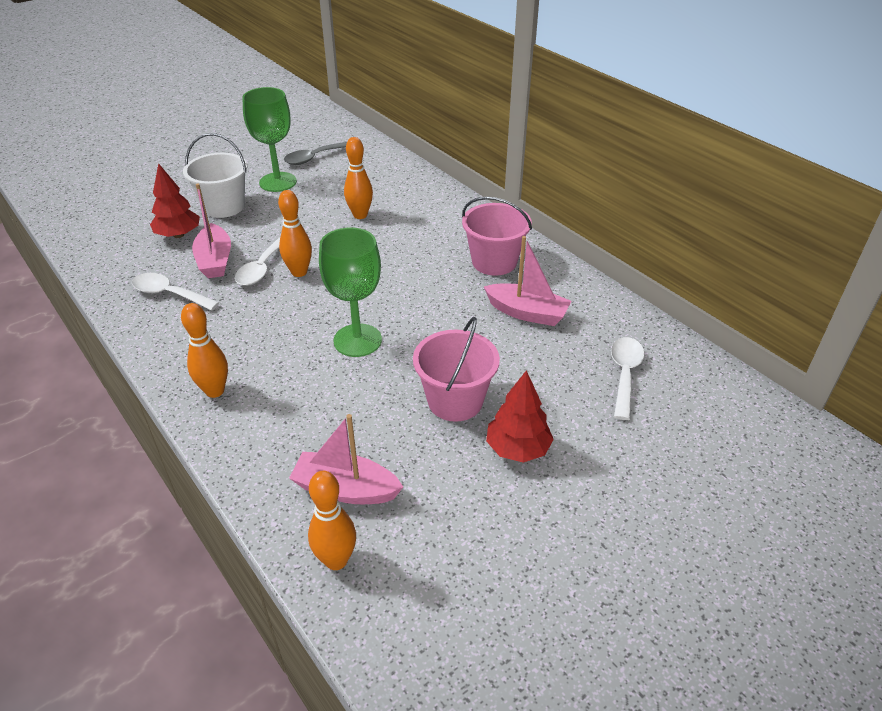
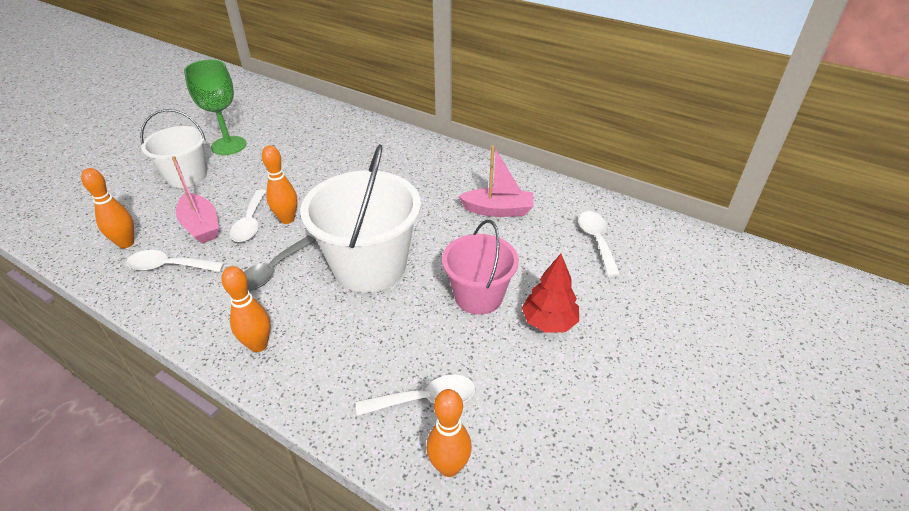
camera: 20 degrees left, 0 degrees up
(178, 235) = (153, 210): red tree -> none
(315, 158) = (253, 119): grey spoon -> grey spoon (273, 270)
(345, 489) = (425, 399): pink boat -> white spoon
(357, 340) = (369, 266): green goblet -> white bucket
(360, 215) = (318, 160): orange bowling pin -> orange bowling pin (126, 243)
(494, 262) = (451, 175): pink bucket -> none

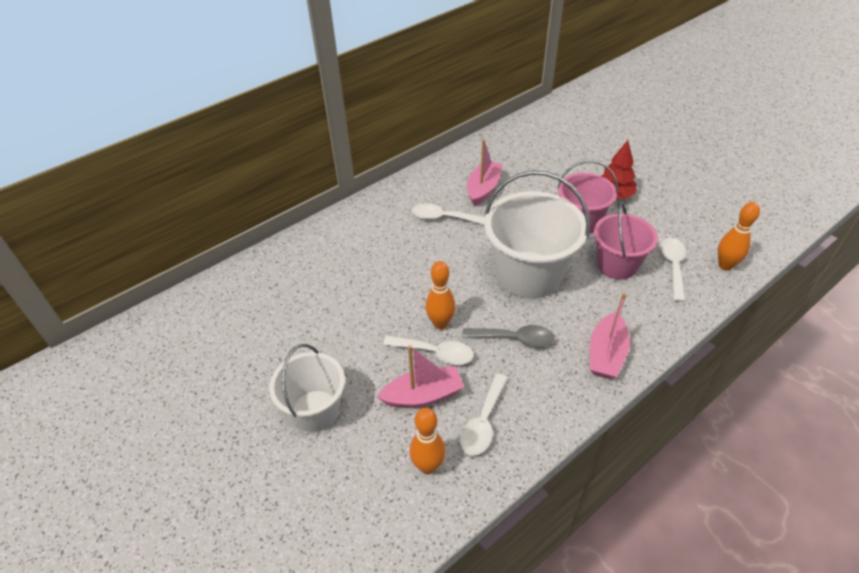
camera: 70 degrees left, 5 degrees up
(229, 145) = (266, 368): green goblet -> none
(258, 345) = (606, 354): orange bowling pin -> pink boat
(273, 270) = (514, 339): grey spoon -> grey spoon turned 45 degrees counterclockwise
(409, 339) = (617, 265): none -> pink bucket
(597, 241) = (539, 151): white spoon -> white spoon (443, 218)

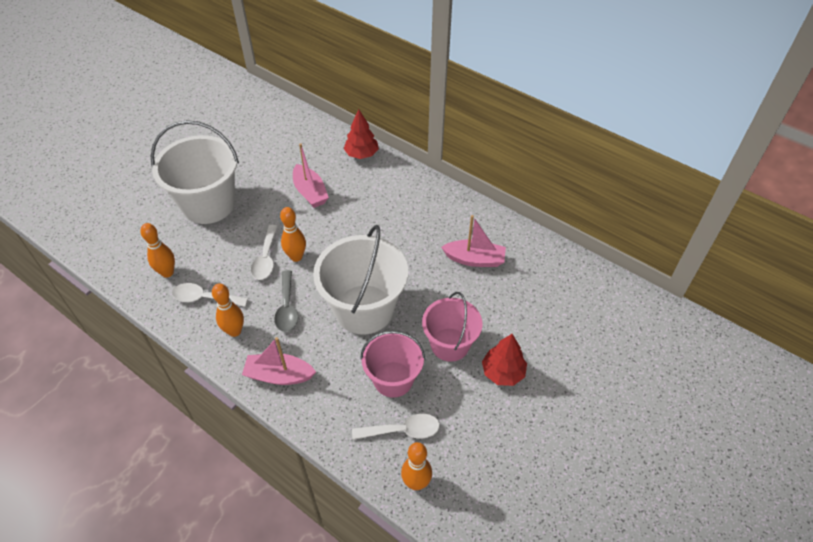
camera: 75 degrees right, 5 degrees up
(298, 247) = (361, 154): none -> red tree
(315, 411) = (208, 204): white bucket -> white bucket, size x1.59
(423, 395) = (226, 259): pink boat -> pink boat (310, 192)
(443, 218) = (423, 237): white spoon -> none
(540, 392) = (234, 331): none -> orange bowling pin

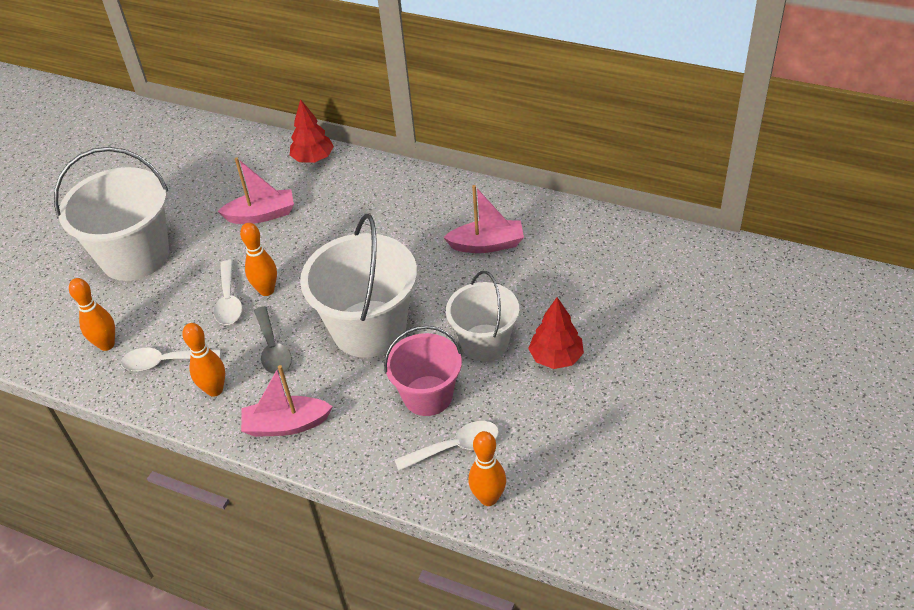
camera: 10 degrees left, 5 degrees down
(310, 192) = (261, 215): pink boat -> pink boat turned 60 degrees counterclockwise
(450, 344) = (484, 342): pink bucket -> white bucket

